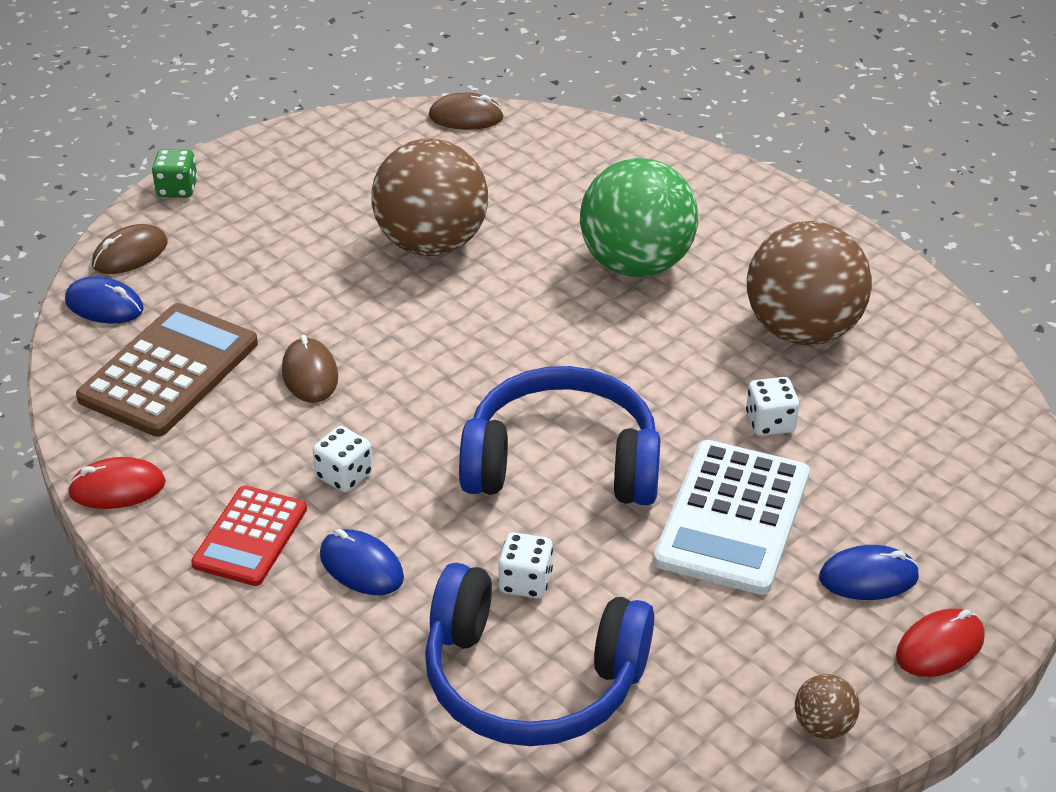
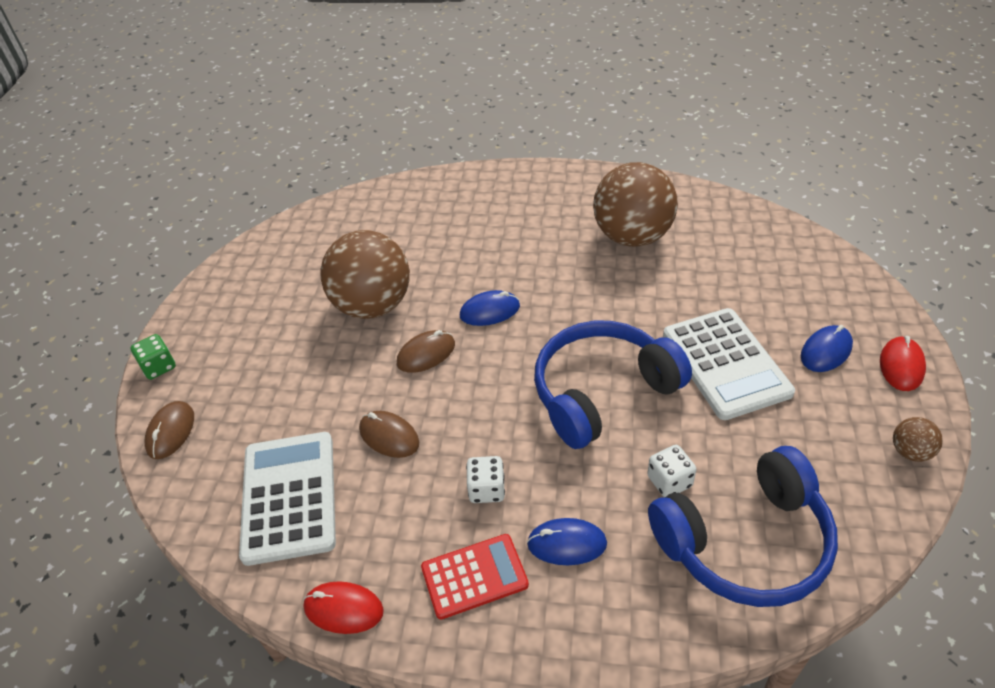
camera: 35 degrees left, 5 degrees up
(104, 305) = (190, 480): blue mouse -> blue mouse (490, 311)
(117, 488) = (343, 609): red mouse -> red mouse turned 60 degrees clockwise
(169, 371) = (289, 497): brown calculator -> white calculator
(250, 536) = (474, 576): red calculator -> red calculator turned 90 degrees counterclockwise
(466, 117) = (307, 218): brown mouse -> brown mouse (426, 354)
(636, 264) = (505, 250): green ball -> none
(770, 422) = (678, 297): white dice -> none

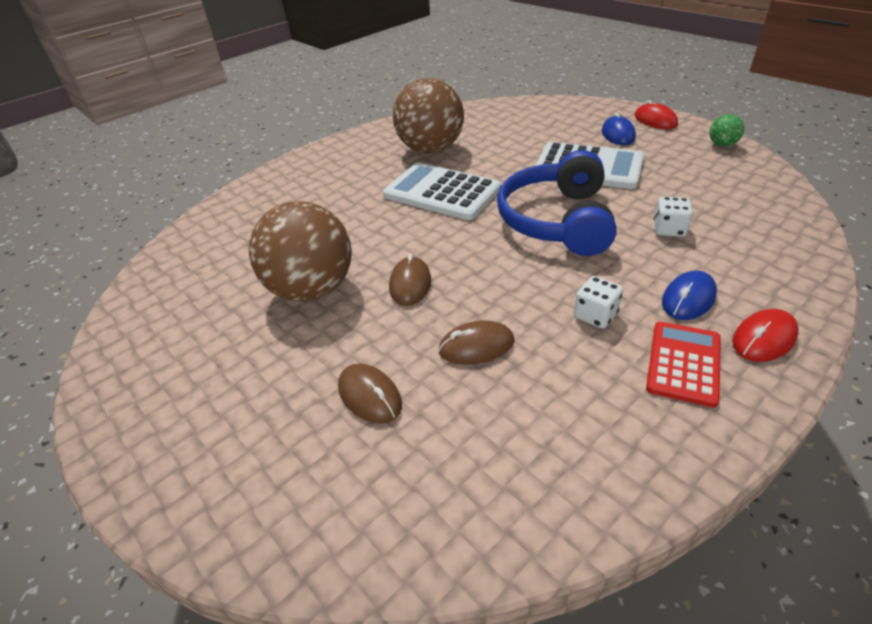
camera: 50 degrees left, 5 degrees down
(159, 367) = (148, 492): green dice -> none
(171, 432) = (263, 525): brown mouse -> brown mouse (370, 396)
(289, 497) = (475, 453): white calculator -> white calculator (442, 192)
(343, 609) = (658, 472): red mouse -> red mouse (764, 338)
(490, 311) = (411, 233): blue mouse -> none
(745, 542) = (748, 224): blue headphones -> none
(910, 452) = (722, 145): brown ball -> green ball

